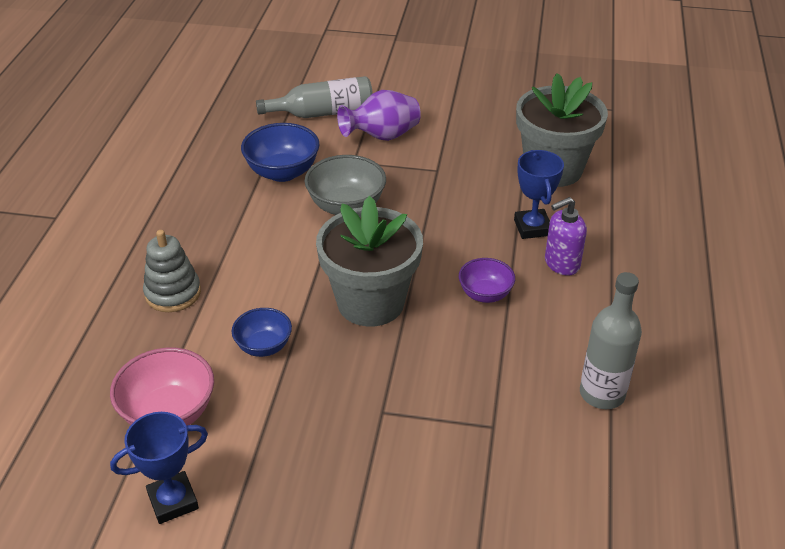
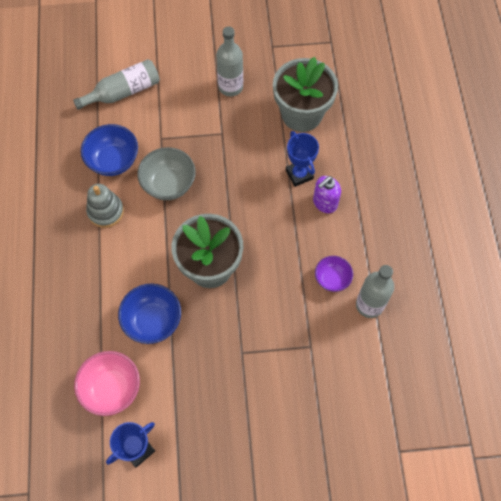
camera: 15 degrees left, 25 degrees up
(173, 293) = (77, 291): grey stacking toy -> grey stacking toy (106, 211)
(264, 346) = (153, 321): blue bowl -> blue bowl, size x1.58
(382, 136) = (174, 107): purple vase -> none
(464, 129) = (230, 87): none -> grey bottle
(485, 294) = (281, 242): purple bowl -> purple bowl (332, 279)

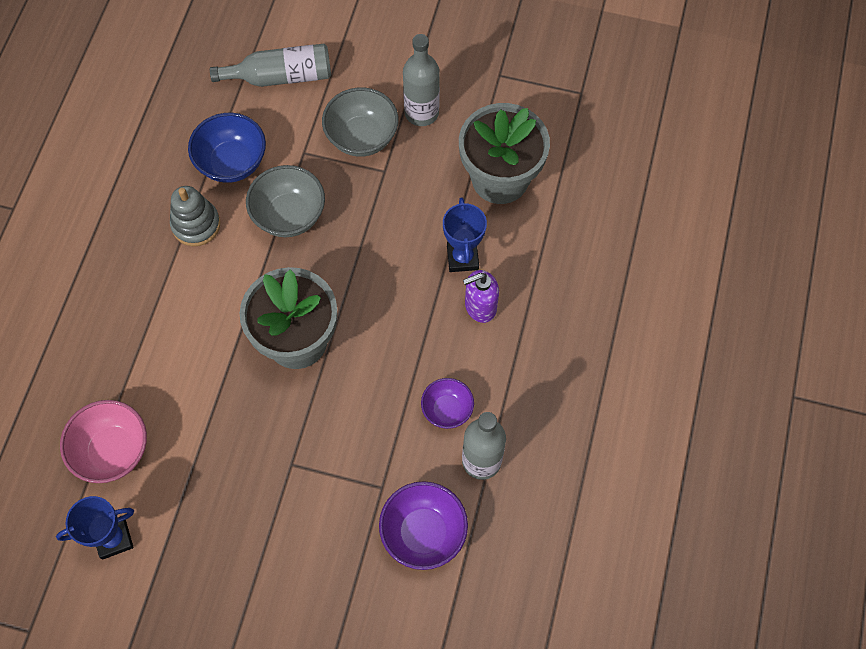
camera: 20 degrees right, 0 degrees up
(153, 321) = (197, 384): blue bowl -> none
(197, 116) = (362, 137): none -> grey bowl
(351, 367) = (423, 533): none -> purple bowl

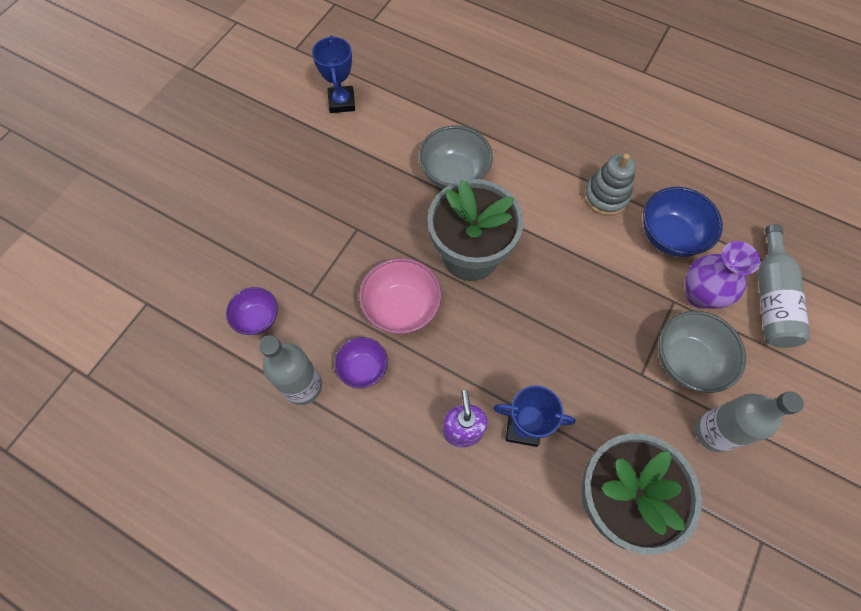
camera: 105 degrees right, 0 degrees up
(113, 451) = (411, 110): pink bowl -> pink bowl (402, 308)
(289, 215) = (602, 274): grey bowl -> grey bowl (454, 174)
(291, 132) = (700, 295): none -> purple vase
(423, 533) = (258, 318): purple bowl -> purple bowl, size x0.63

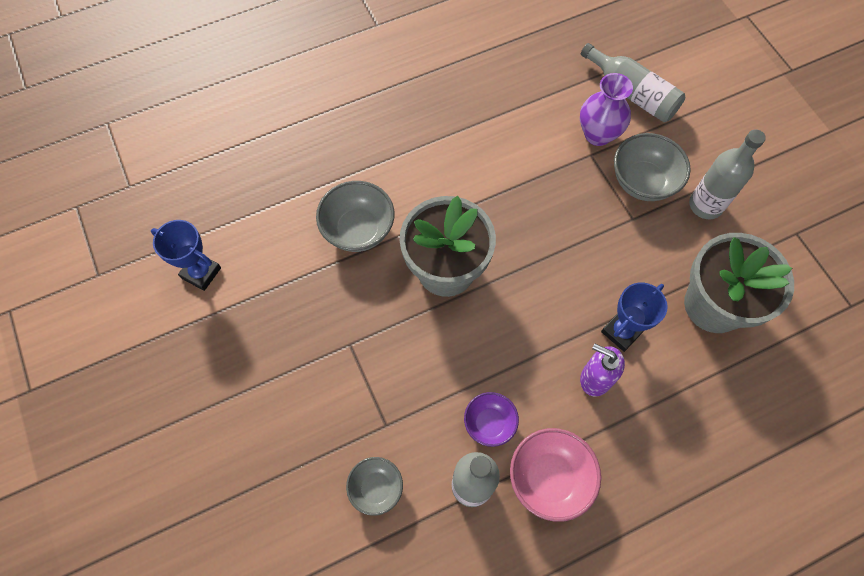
camera: 55 degrees left, 0 degrees up
(258, 318) = (376, 488): purple bowl -> grey bowl
(402, 308) = (455, 356): pink bowl -> pink bowl (549, 478)
(605, 196) = (469, 134): grey stacking toy -> none
(669, 236) = (536, 118): blue bowl -> none

